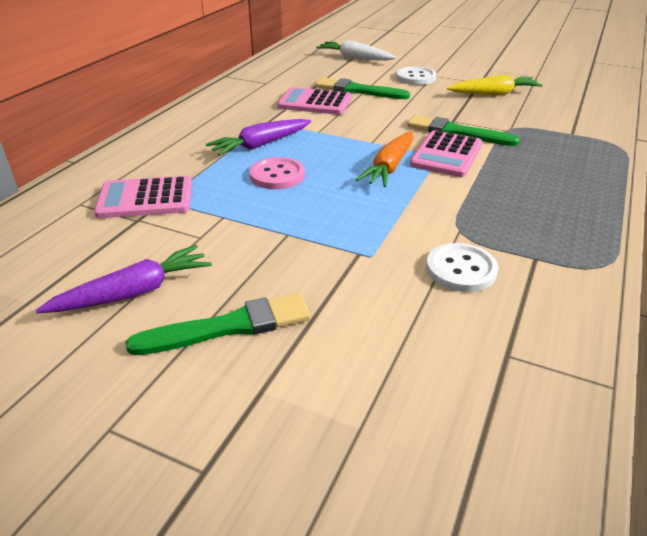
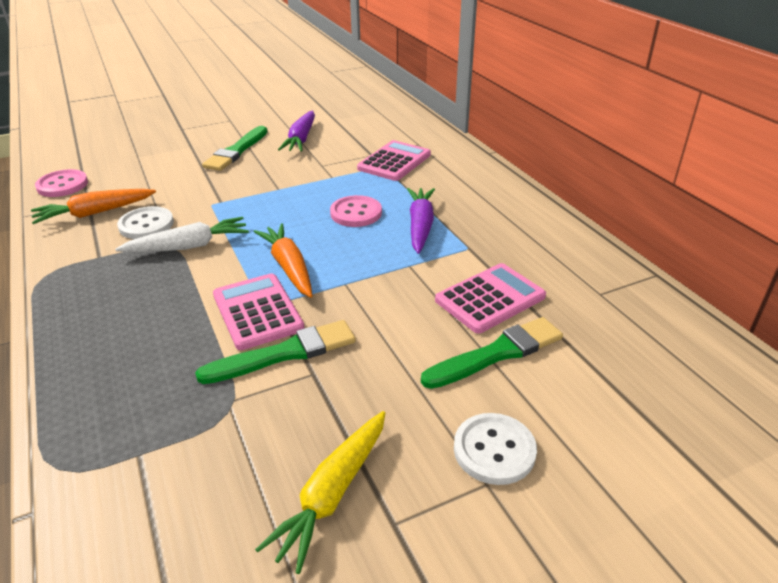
camera: 130 degrees right, 0 degrees up
(355, 58) = (661, 438): white carrot -> white carrot (188, 246)
(508, 325) = (95, 213): none -> orange carrot
(528, 429) = (62, 185): none -> pink button

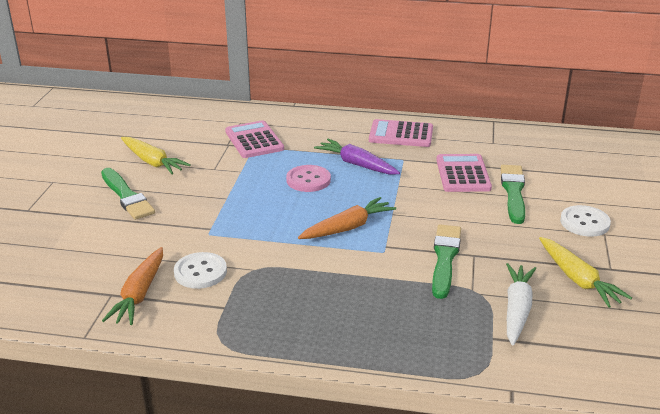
camera: 55 degrees left, 5 degrees down
(62, 185) = (49, 302): pink button -> none
(188, 246) = (264, 261): white carrot -> white carrot (517, 310)
(257, 312) = (388, 255): pink calculator -> pink calculator (401, 134)
(289, 267) = (347, 228): orange carrot -> orange carrot turned 135 degrees clockwise
(301, 139) = (152, 162): purple carrot -> yellow carrot

